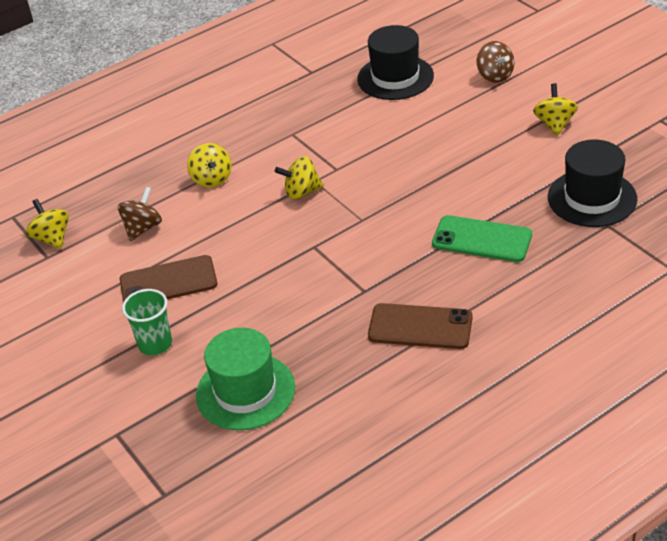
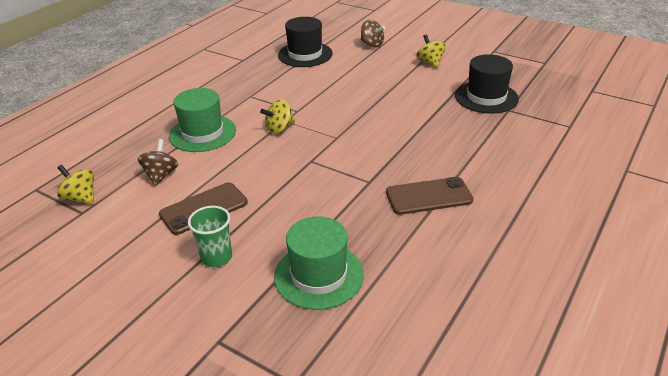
camera: 25 degrees left, 5 degrees down
(212, 179) = (202, 133): yellow spinning top -> green hat
(482, 239) = (432, 133): green phone -> none

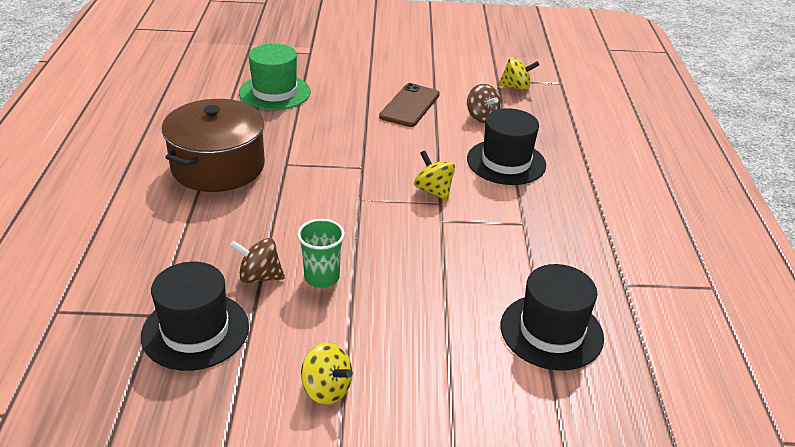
camera: 145 degrees right, 0 degrees up
(202, 133) = (506, 162): green hat -> black hat
(216, 257) = (359, 83): green cup -> green cup (322, 277)
(279, 129) = (433, 191): yellow spinning top -> yellow spinning top turned 60 degrees counterclockwise
(372, 44) = (469, 408): brown spinning top -> brown spinning top (259, 276)
(428, 196) = (218, 166): brown phone -> brown pot

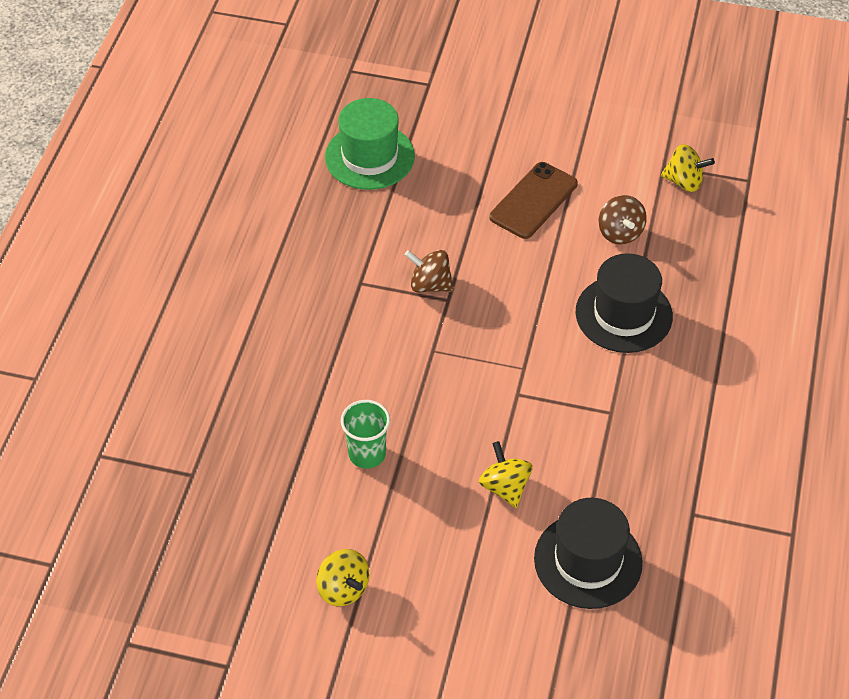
camera: 15 degrees right, 15 degrees up
(195, 331) = (230, 500): black hat -> none
(218, 166) = (283, 277): brown pot -> none
(259, 276) = (303, 443): brown spinning top -> brown spinning top (430, 284)
(433, 191) = (521, 348): yellow spinning top -> yellow spinning top (505, 487)

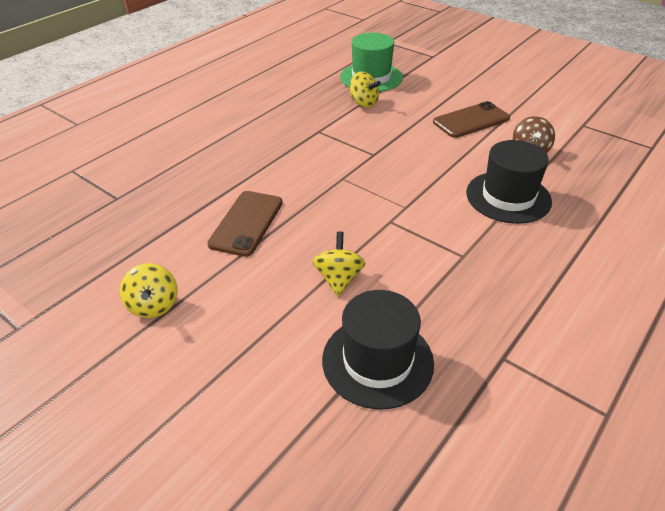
camera: 25 degrees right, 10 degrees down
(367, 454) = (246, 223): green cup -> brown phone
(430, 284) = (366, 143): brown spinning top -> none
(684, 182) = (596, 136): yellow spinning top -> yellow spinning top (363, 103)

